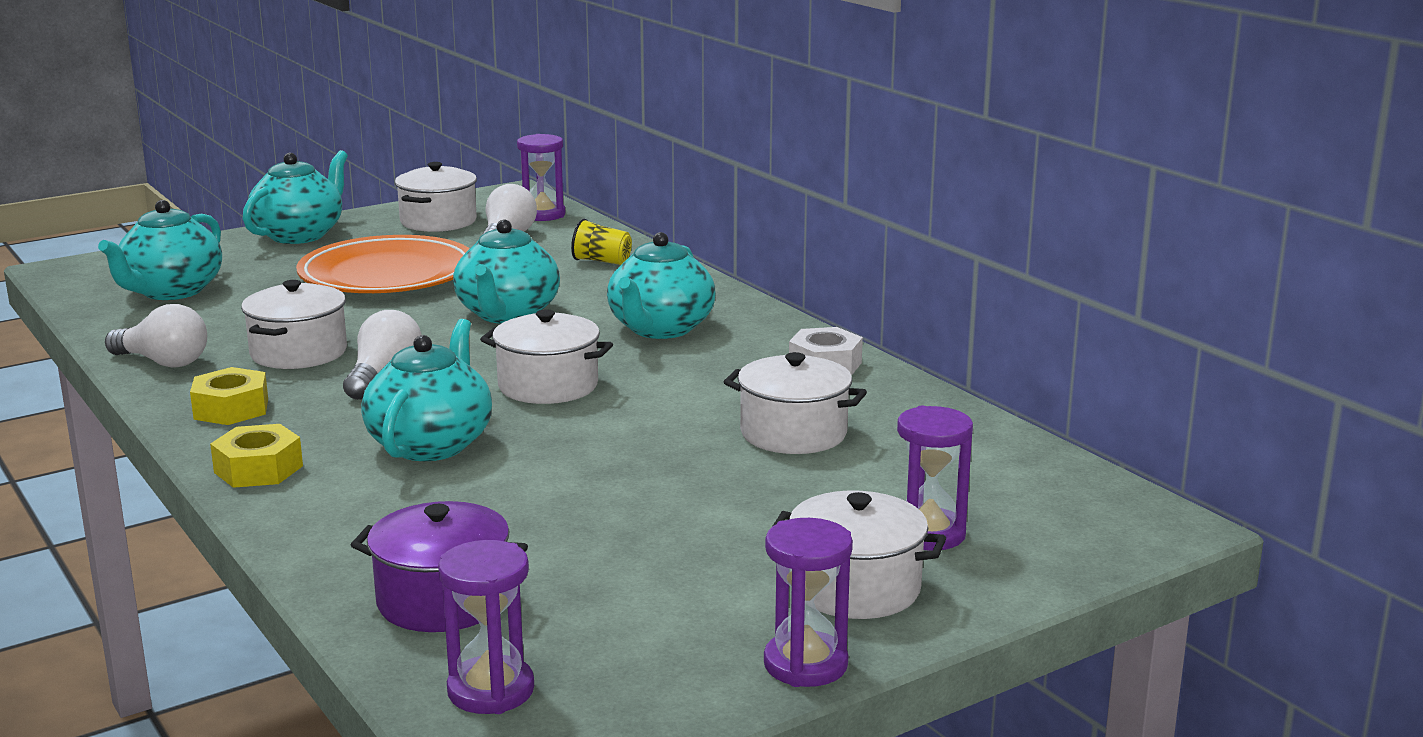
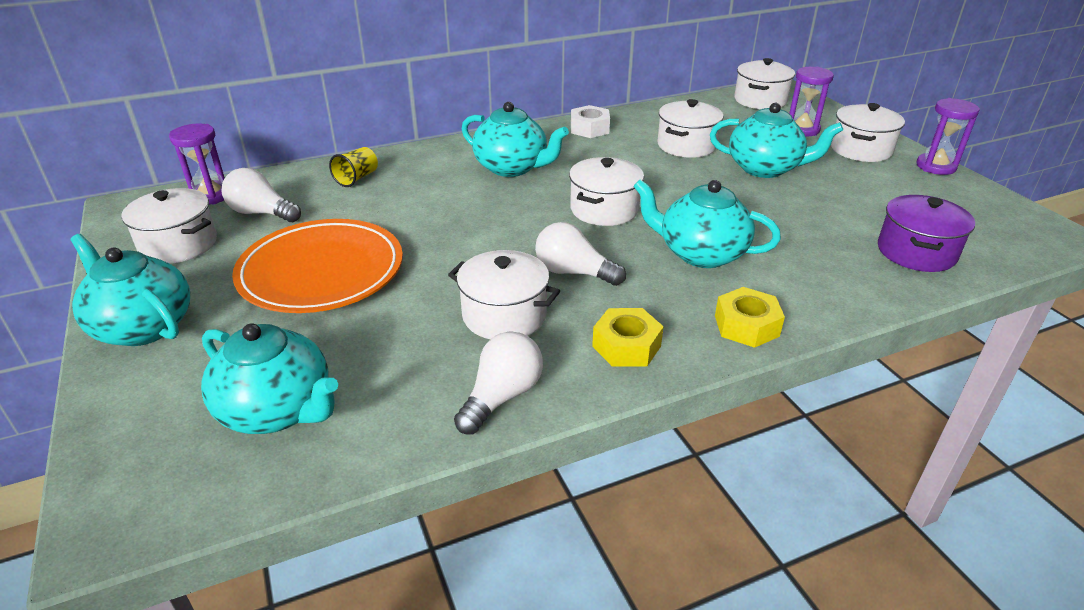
camera: 80 degrees left, 15 degrees up
(491, 690) = (1002, 240): purple hourglass -> none
(507, 314) = (455, 219): turquoise teapot -> turquoise teapot (765, 168)
(1067, 499) = (760, 100): none -> white pot

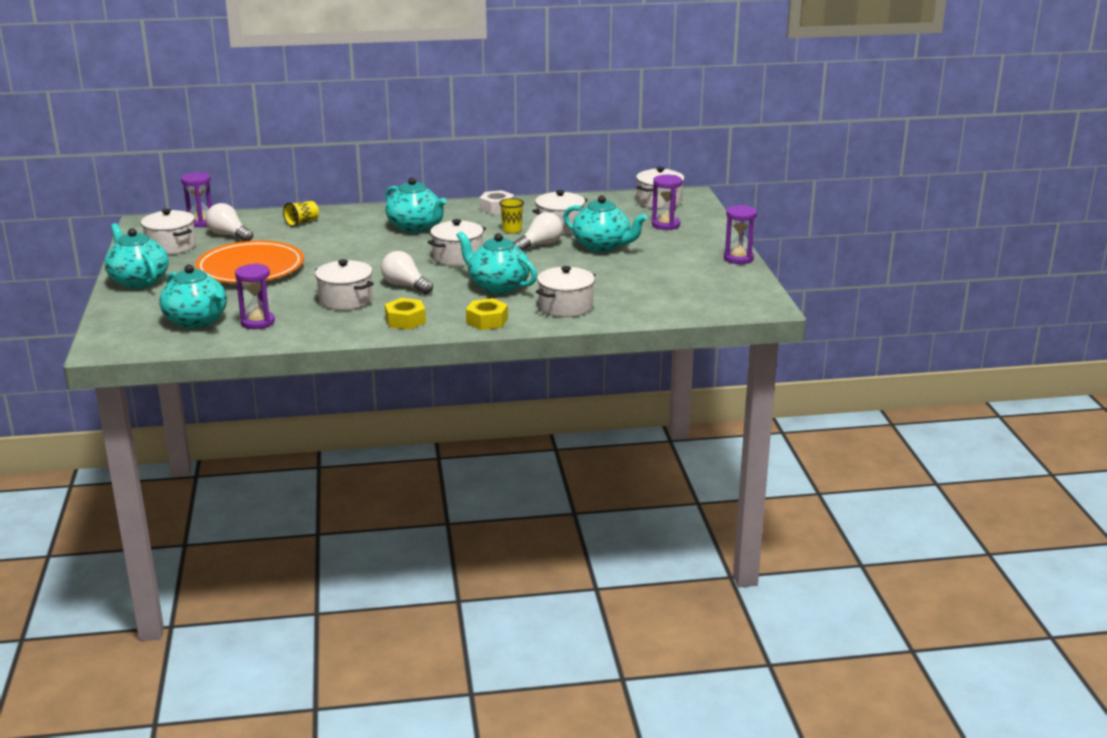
camera: 15 degrees right, 10 degrees down
(389, 394) = (258, 322): none -> purple hourglass
(502, 396) = (317, 330): white light bulb -> white light bulb (540, 245)
(635, 157) = (512, 230): none -> yellow cup
(861, 150) = (694, 242): white pot -> white pot (565, 307)
(916, 252) = (646, 302): purple pot -> none

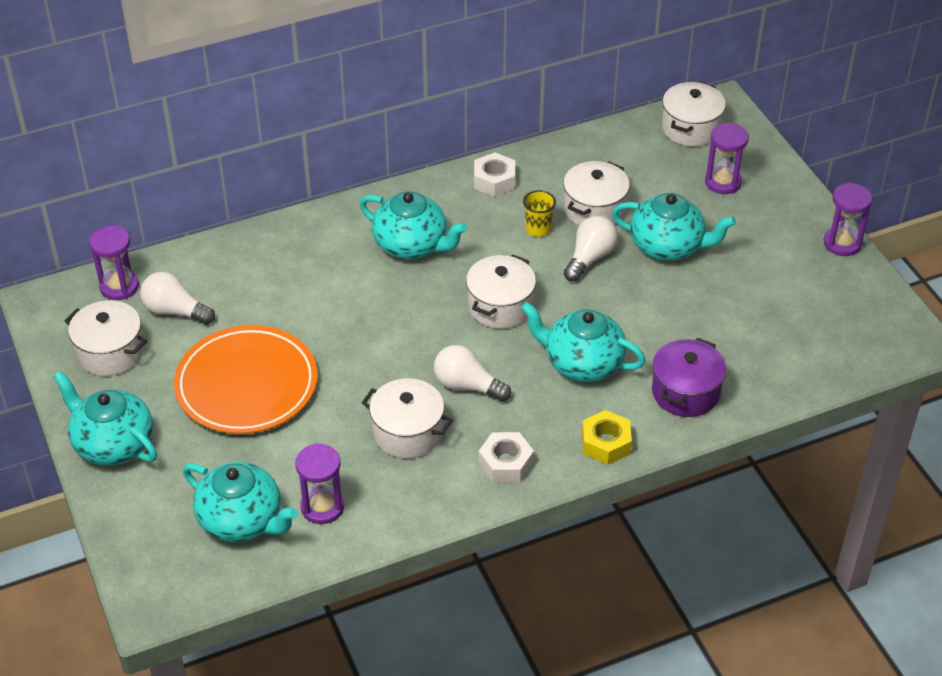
camera: 15 degrees left, 20 degrees up
(302, 222) = (257, 261): yellow cup -> none
(405, 320) = (506, 463): yellow nut -> white nut
(565, 307) = (685, 392): white pot -> purple pot

